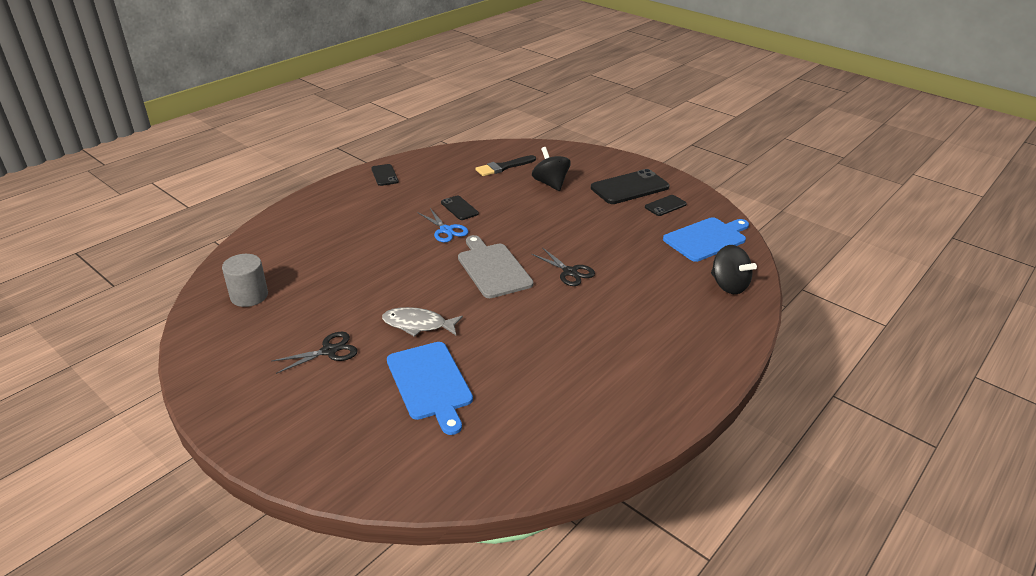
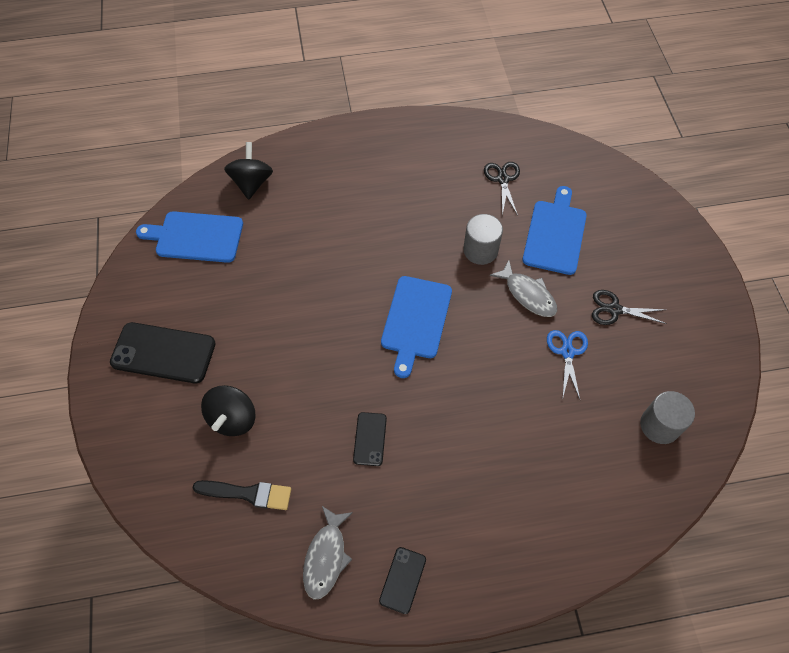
camera: 140 degrees left, 25 degrees up
(435, 166) = (326, 557): none -> grey fish
(446, 230) = (413, 407): blue scissors -> blue scissors (567, 352)
(489, 335) = (480, 250): none -> grey cylinder
(493, 268) = (415, 320): grey cutting board -> blue cutting board
(570, 272) = (355, 274): black scissors -> black scissors (503, 179)
(665, 206) = (169, 301): black phone -> none

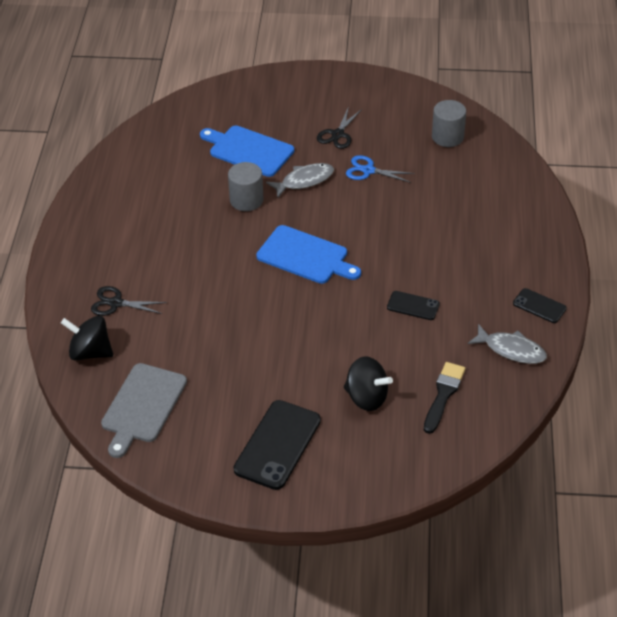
camera: 75 degrees left, 15 degrees down
(196, 237) = (142, 406): blue cutting board -> grey cutting board
(503, 179) = (173, 169): black scissors -> black scissors (116, 303)

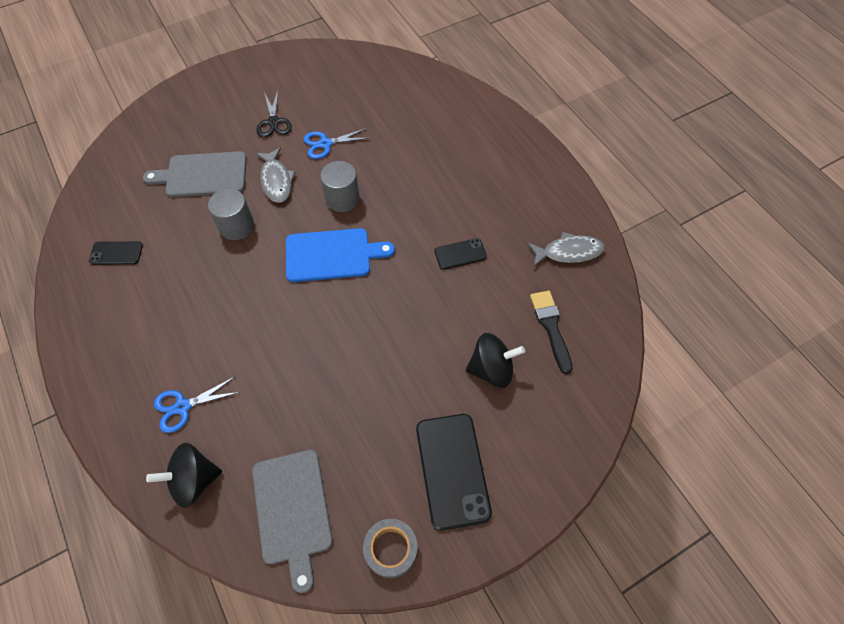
camera: 35 degrees left, 15 degrees up
(116, 303) = (183, 407): black scissors -> blue scissors
(192, 466) = (391, 549): none -> grey tape
(248, 150) = (203, 175): blue cutting board -> grey cutting board
(304, 181) = (276, 180): grey fish -> grey fish turned 135 degrees clockwise
(447, 137) = (368, 82): grey cylinder -> grey cylinder (342, 198)
(539, 306) = (557, 199): black phone -> black phone (116, 253)

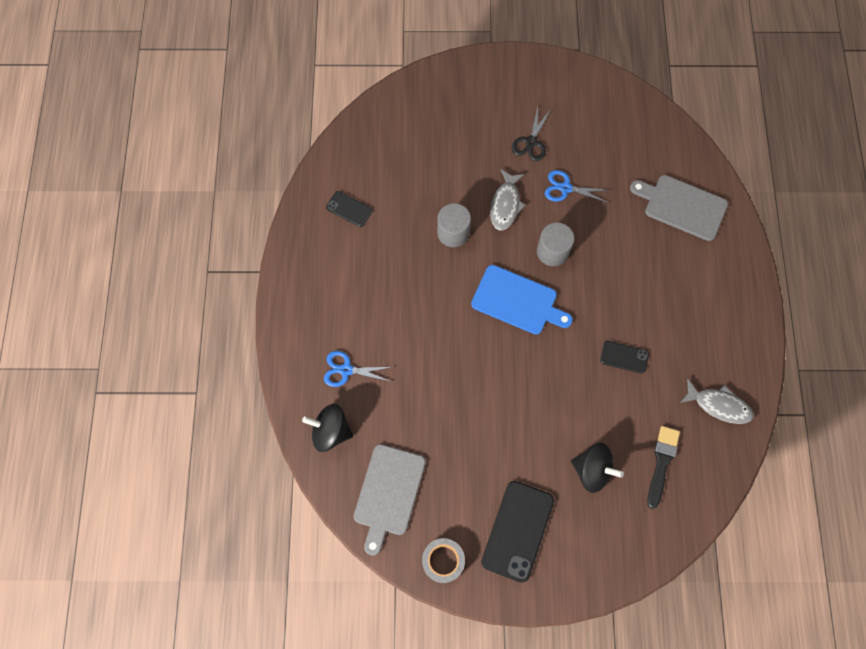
camera: 30 degrees right, 10 degrees up
(203, 175) = (447, 167): grey cutting board -> grey cutting board (682, 206)

